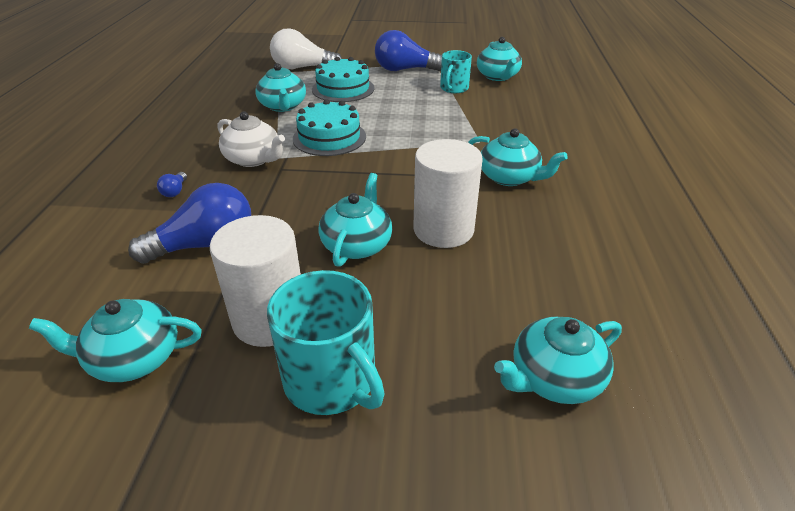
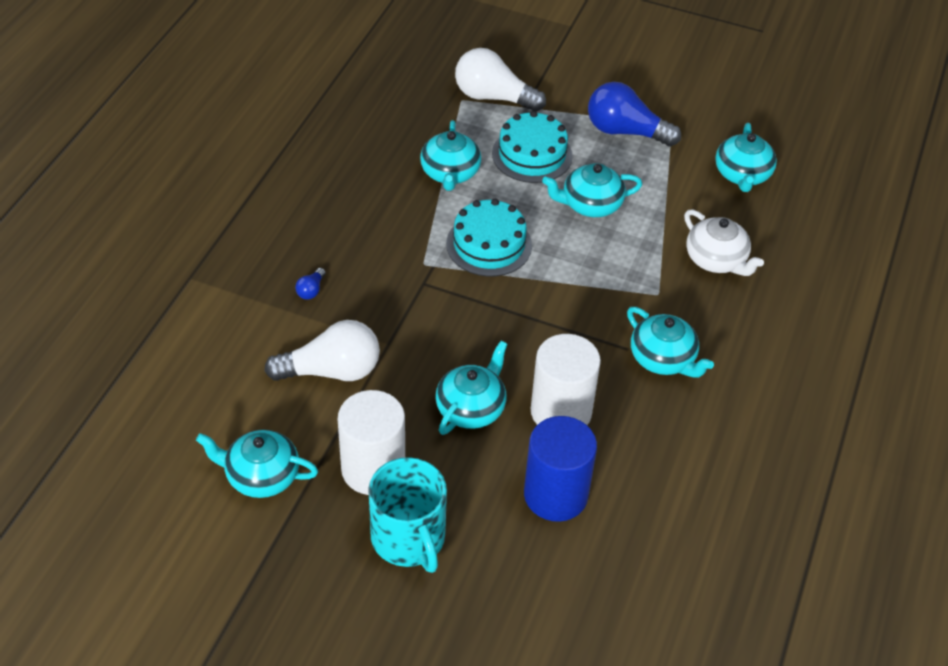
camera: 15 degrees right, 10 degrees up
(205, 245) = (331, 371): blue light bulb -> white light bulb
(253, 159) = (398, 260): white teapot -> white teapot (716, 260)
(454, 88) = (672, 186): turquoise mug -> none
(474, 296) = (555, 495): none -> blue cylinder
(554, 378) = (584, 587): turquoise teapot -> turquoise teapot (590, 204)

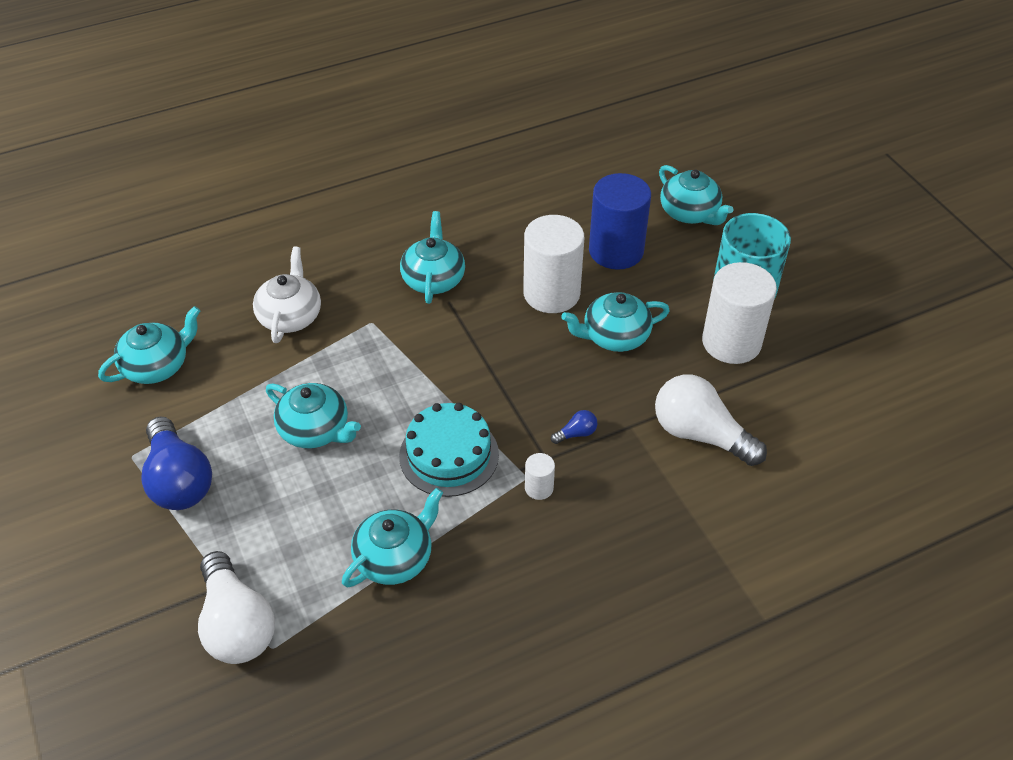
camera: 135 degrees left, 0 degrees up
(261, 476) = (824, 390): turquoise teapot -> turquoise teapot (690, 213)
(311, 290) = (654, 522): blue light bulb -> blue light bulb (576, 434)
(408, 262) = (539, 488): none -> white cylinder
(532, 154) = (294, 520): turquoise cake -> none

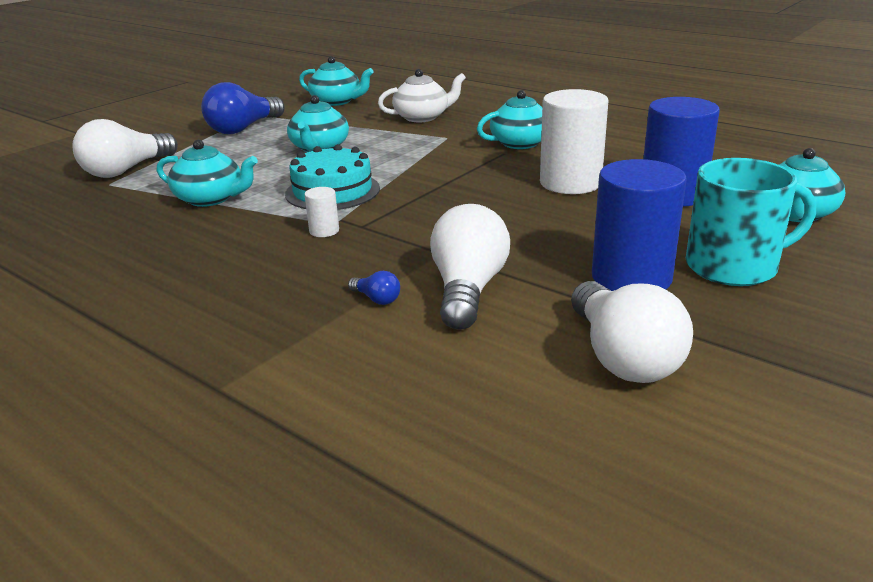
camera: 65 degrees right, 20 degrees down
(576, 434) = (405, 231): blue light bulb -> blue light bulb (376, 299)
(614, 336) = (553, 219): turquoise teapot -> none
(731, 342) = (631, 277): white cylinder -> blue cylinder
(824, 397) = (622, 357): none -> white light bulb

